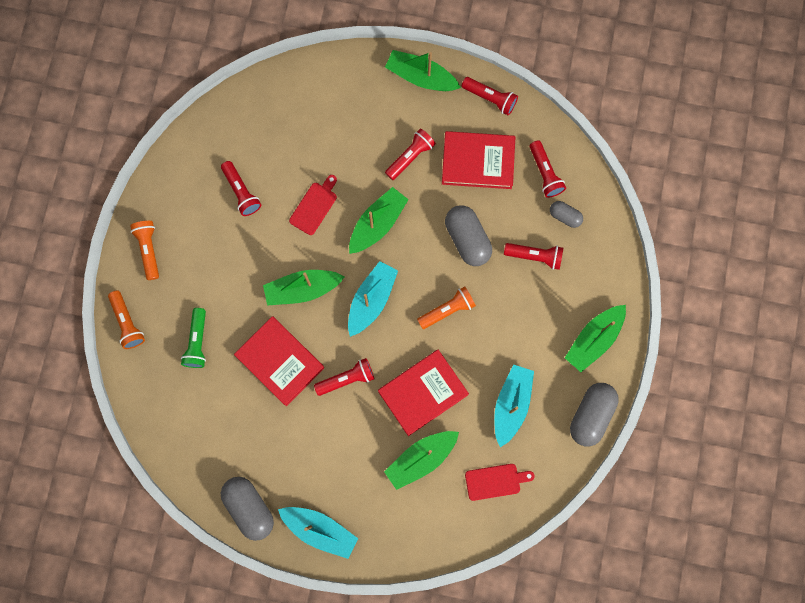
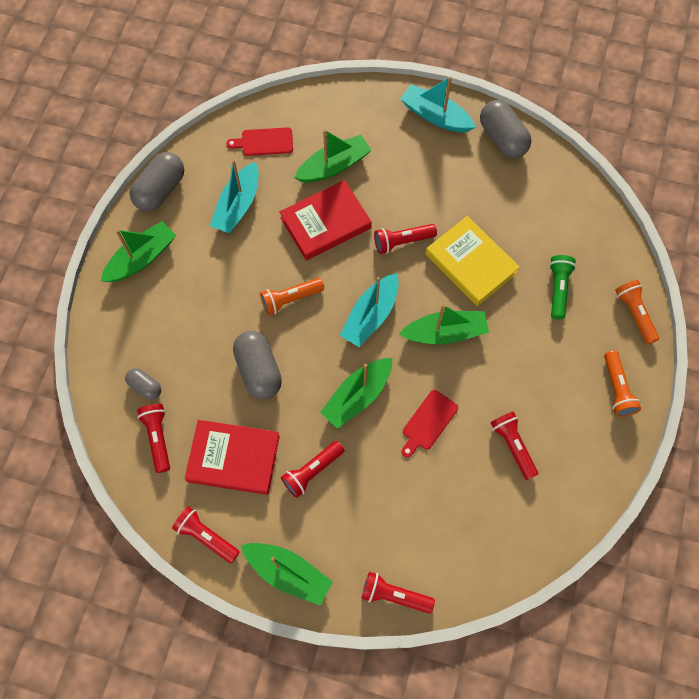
camera: 175 degrees left, 10 degrees down
(280, 361) = (471, 263): red book -> yellow book
(535, 256) = (187, 346): red flashlight -> red flashlight (394, 595)

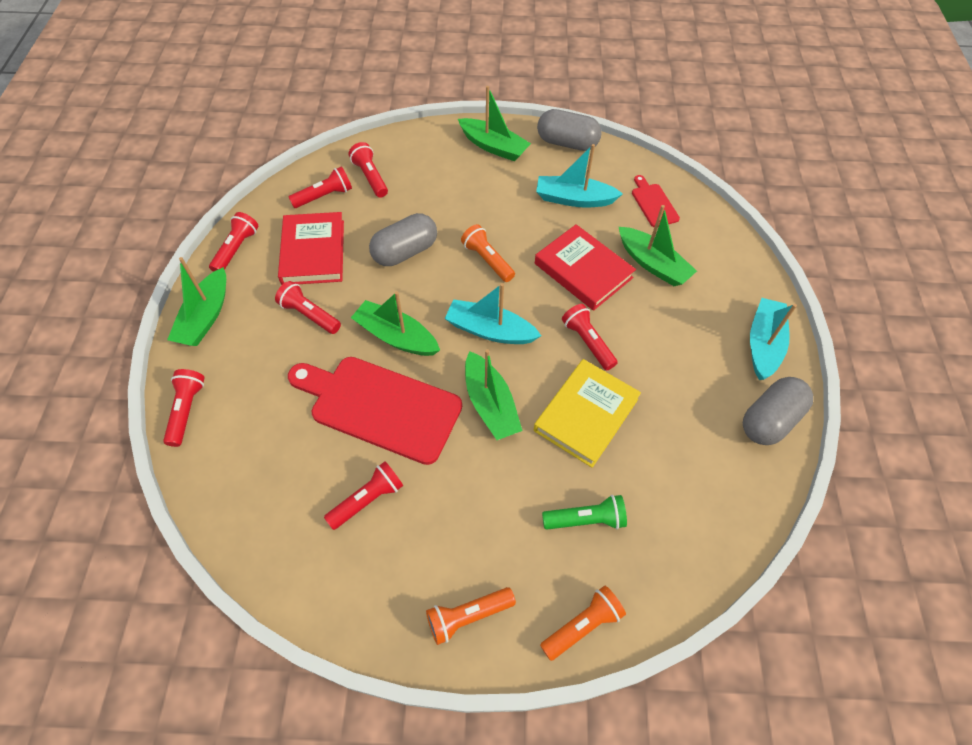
camera: 75 degrees right, 10 degrees down
(145, 387) = (370, 177): grey capsule -> red flashlight
(428, 422) = (380, 407): red cutting board -> red cutting board, size x2.13

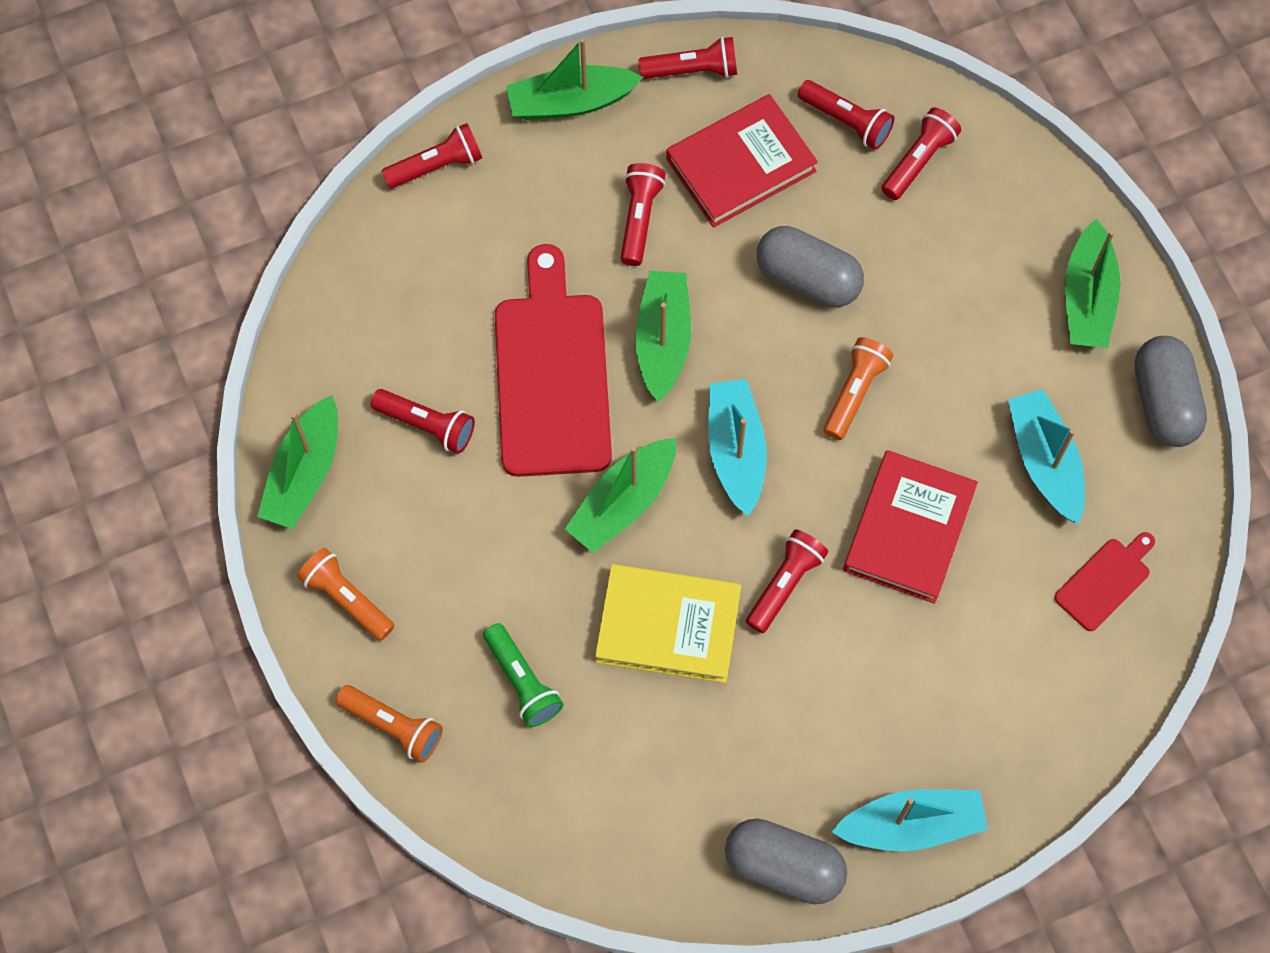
camera: 65 degrees right, 10 degrees up
(653, 264) = (977, 622): green boat -> green boat (304, 473)

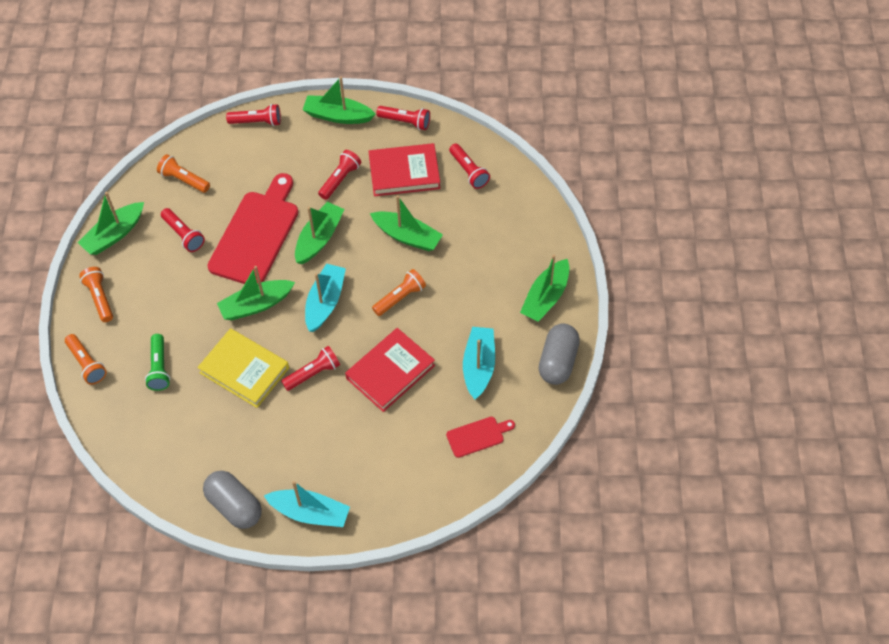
camera: 25 degrees right, 10 degrees down
(369, 323) = (184, 180): none -> orange flashlight
(807, 279) = (407, 236): grey capsule -> green boat
(918, 161) = (495, 202): red flashlight -> none

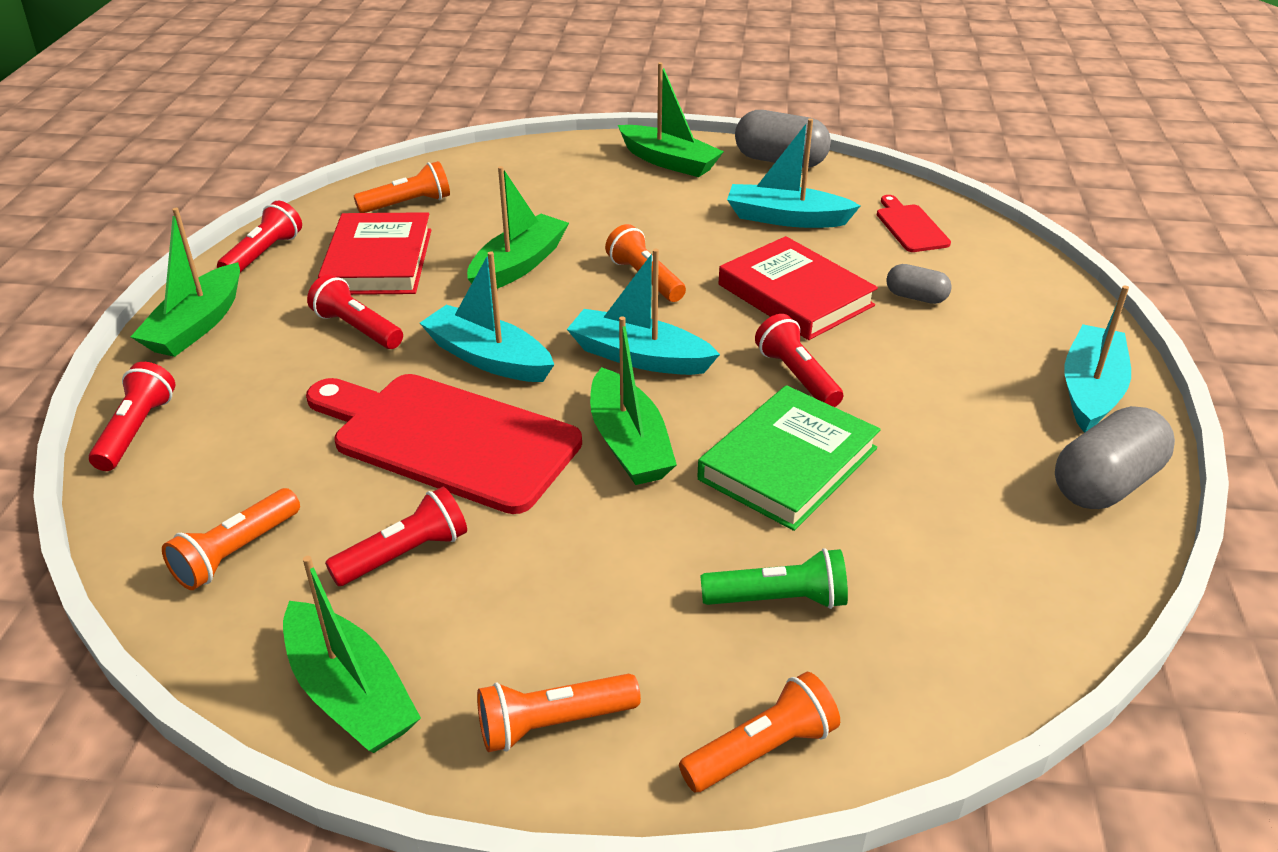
camera: 85 degrees left, 20 degrees down
(244, 370) = (788, 464): yellow book -> green book
(319, 238) = (488, 358): green boat -> turquoise boat
(394, 434) = (916, 297): none -> grey capsule
(468, 171) = (408, 204): red flashlight -> orange flashlight

